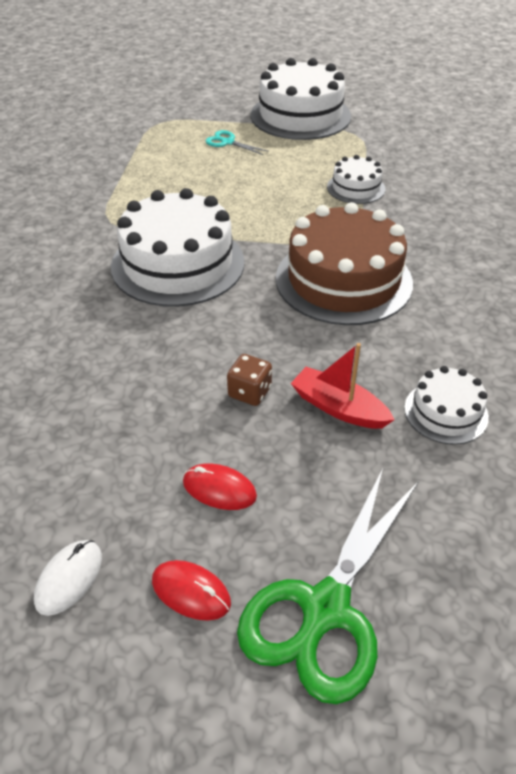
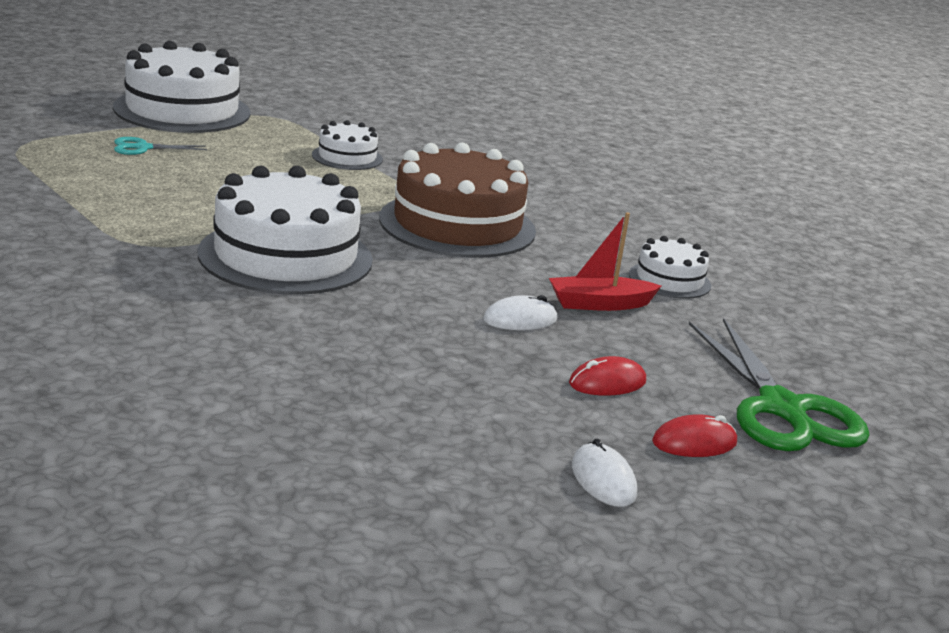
camera: 50 degrees left, 20 degrees down
(249, 392) = (520, 319): brown dice -> white mouse

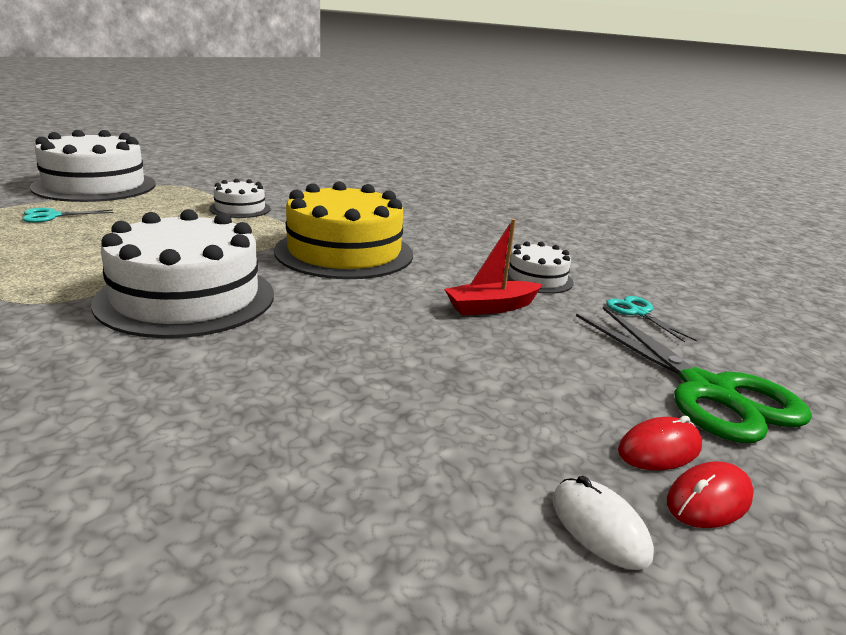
camera: 10 degrees left, 0 degrees up
(457, 225) = (344, 252): brown cake -> yellow cake
(520, 319) = (427, 332): white mouse -> none
(607, 383) = (538, 389): red mouse -> red mouse (709, 499)
(765, 330) = (638, 313): none -> turquoise scissors

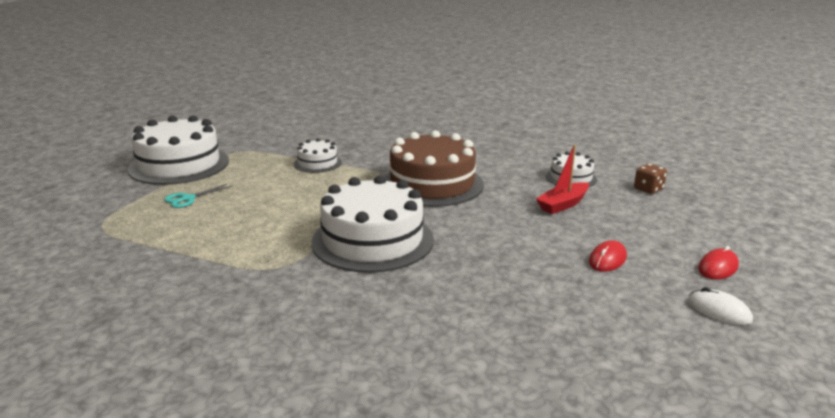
camera: 15 degrees left, 0 degrees up
(344, 252) = (432, 184): yellow cake -> brown cake
(638, 313) = (648, 189): turquoise scissors -> brown dice
(707, 391) = (718, 230): green scissors -> none
(709, 499) = (756, 286): red mouse -> red mouse (607, 259)

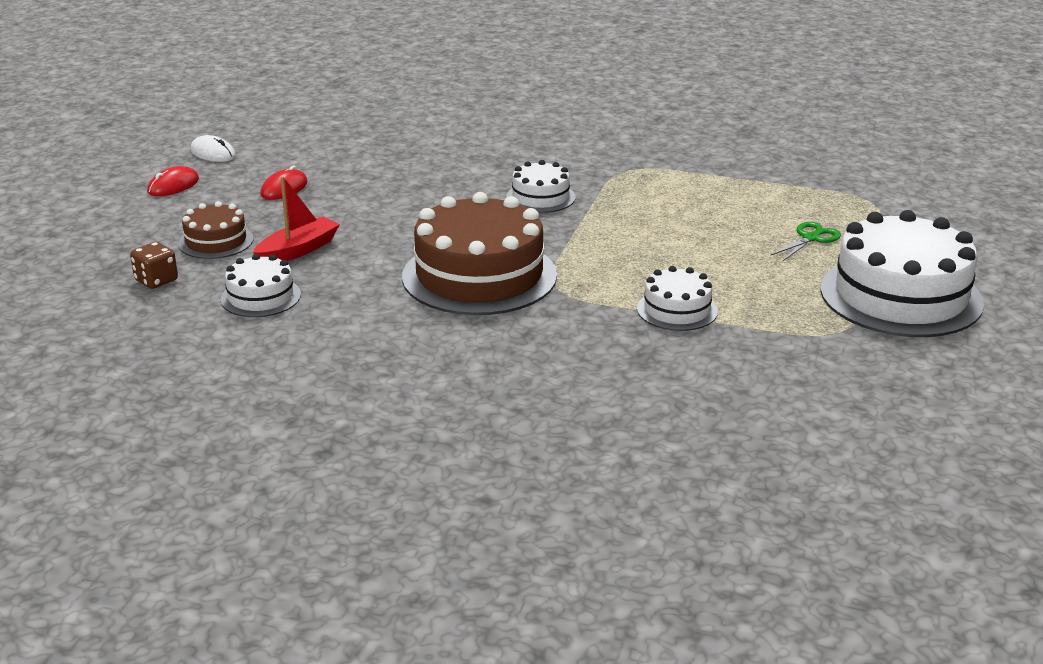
camera: 175 degrees right, 5 degrees up
(188, 199) = (811, 238): turquoise scissors -> green scissors
(373, 240) = (540, 197): white cake -> white cake, size x0.50
(630, 213) = (216, 241): none -> brown cake

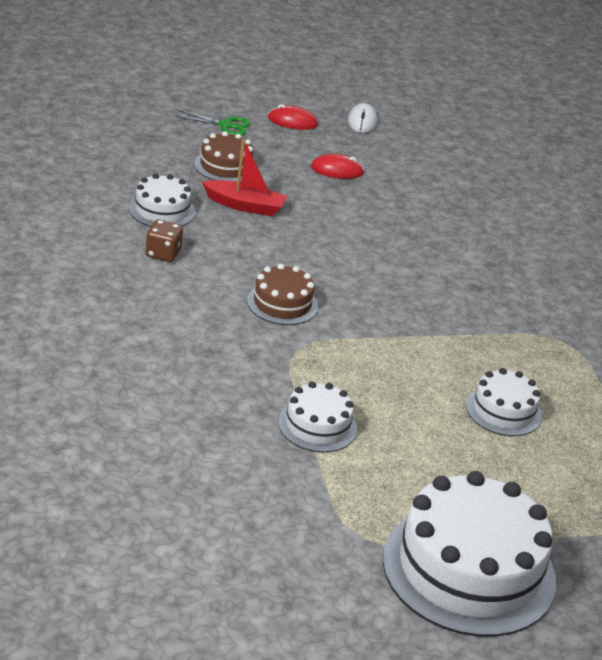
camera: 55 degrees right, 5 degrees up
(156, 280) = (148, 160): brown dice -> brown dice (163, 254)
(479, 276) = (282, 303): brown cake -> brown cake, size x0.50
(540, 197) = (452, 302): white cake -> white cake (503, 411)
(811, 238) = (534, 487): green scissors -> green scissors (225, 125)

